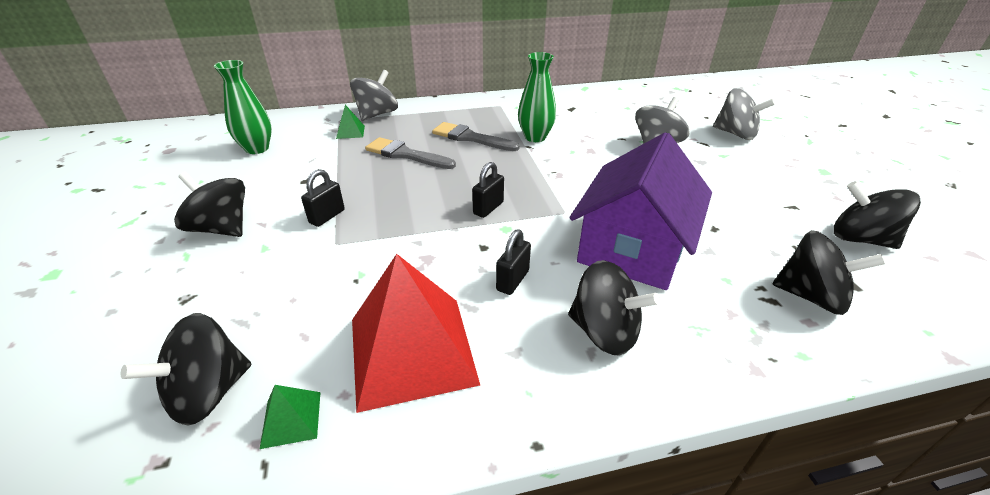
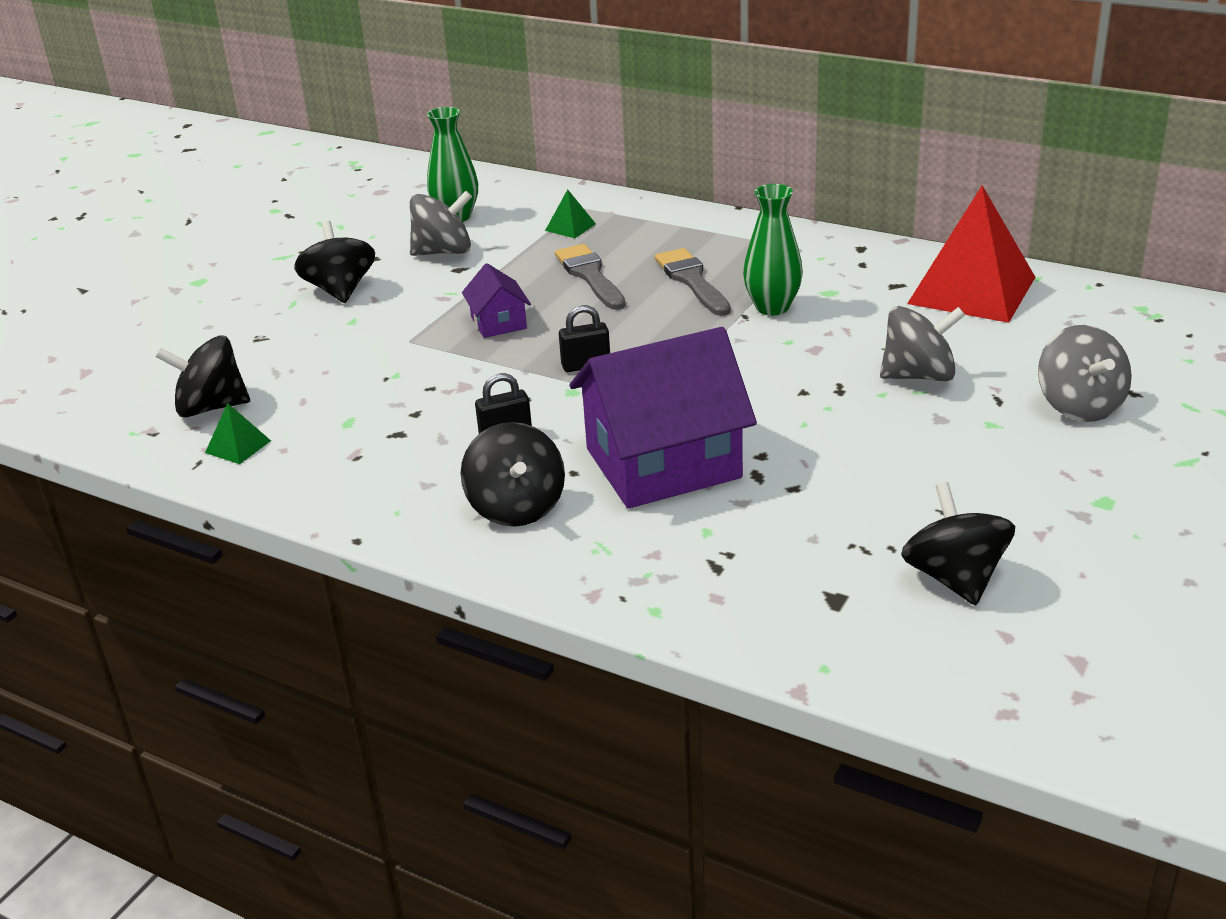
camera: 45 degrees right, 5 degrees down
(327, 216) = (432, 313): black padlock -> none
(377, 114) = (630, 213): grey spinning top -> grey spinning top (443, 252)
(388, 204) = (498, 322): none -> purple house
(412, 350) = (358, 445): red pyramid -> red pyramid (972, 290)
(810, 296) = (763, 584): black spinning top -> none

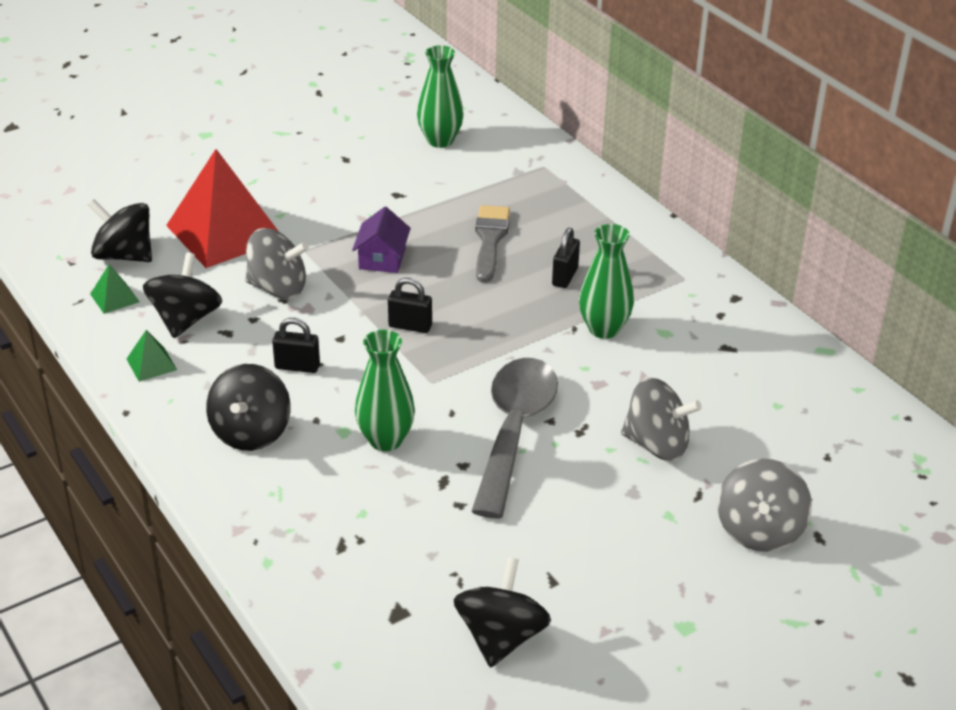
camera: 25 degrees right, 5 degrees up
(340, 290) = (295, 182): black spinning top -> black spinning top (185, 319)
(443, 252) = (401, 173): grey spinning top -> grey spinning top (278, 288)
(570, 227) = (518, 184): green pyramid -> green pyramid (151, 364)
(663, 463) = (385, 440): purple house -> green vase
(692, 281) = (565, 277): grey brush -> black padlock
(779, 411) = (514, 431): none -> grey spoon
(972, 290) = (787, 379): red pyramid -> red pyramid (225, 232)

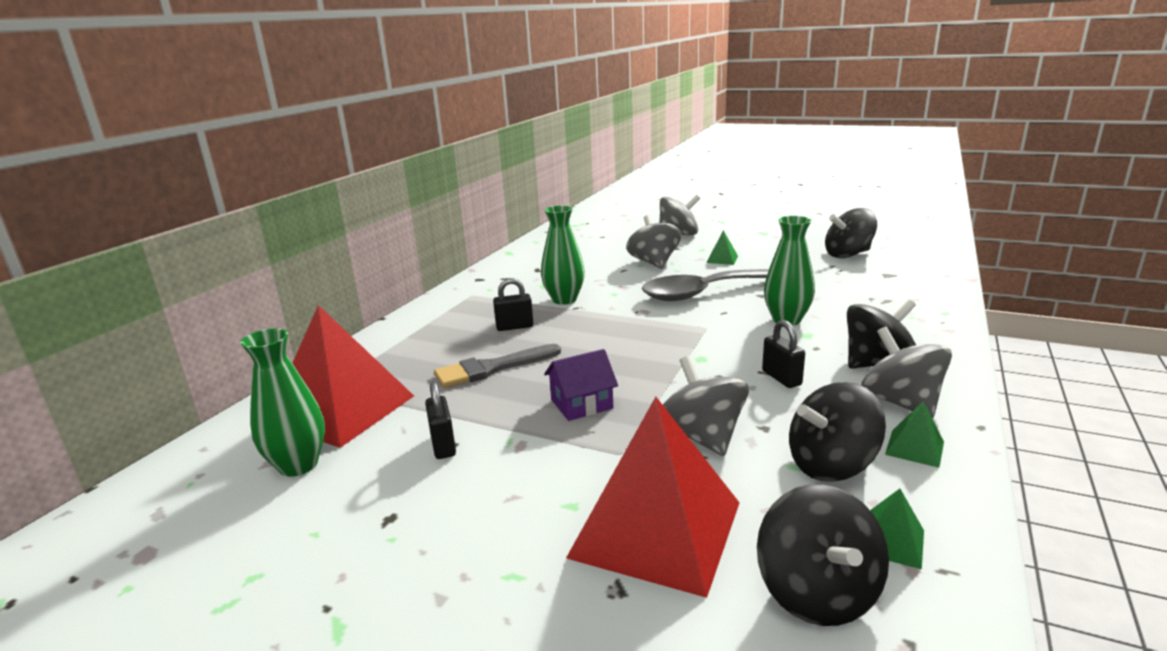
camera: 120 degrees left, 15 degrees down
(194, 399) = (900, 403): none -> grey spinning top
(410, 326) = (658, 356): black padlock -> black padlock (443, 445)
(500, 165) = (341, 409): none -> red pyramid
(609, 508) = (722, 259): none -> green pyramid

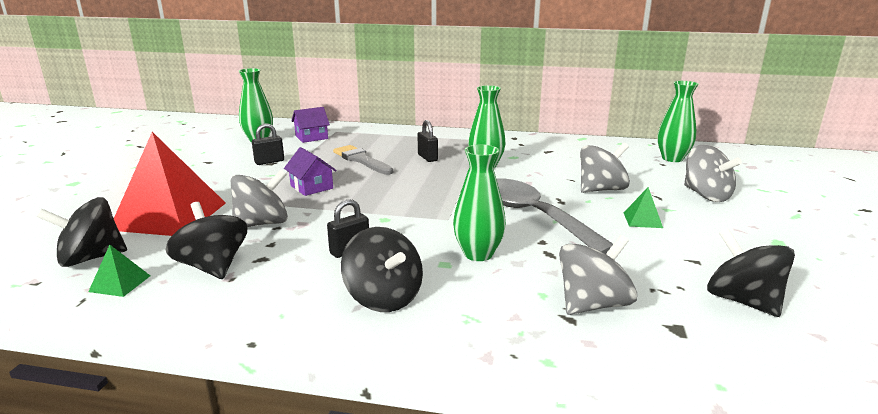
camera: 75 degrees right, 0 degrees up
(341, 409) = (311, 137): red pyramid -> purple house
(591, 231) = (672, 158): none -> green vase
(900, 403) = (301, 304): grey spinning top -> grey spinning top (592, 304)
(914, 448) = (225, 303): green pyramid -> none

